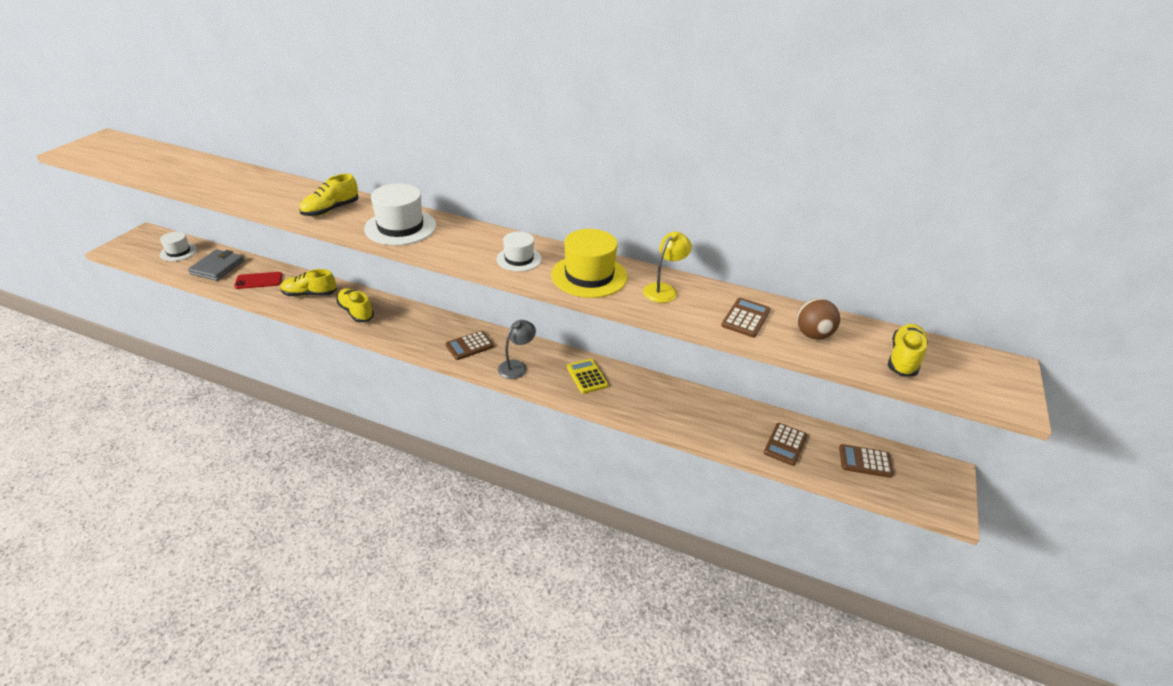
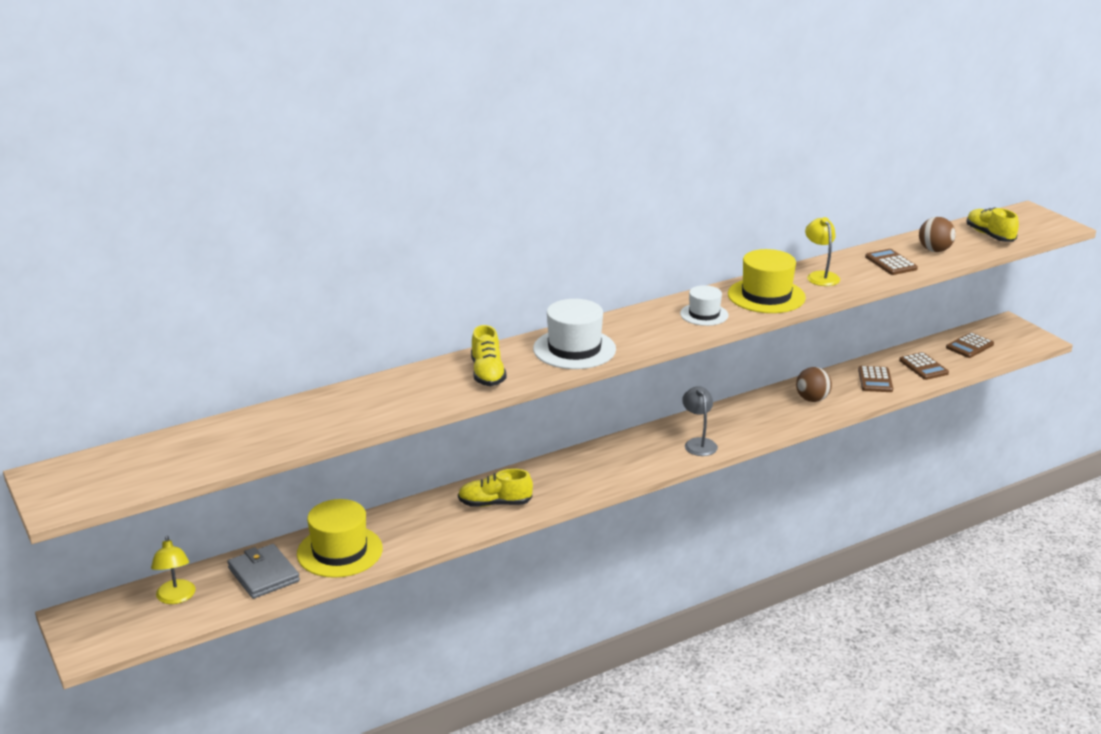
camera: 50 degrees left, 10 degrees down
(178, 252) = (176, 598): white hat -> yellow lamp
(259, 281) = (339, 551): red phone -> yellow hat
(309, 294) = (418, 524): yellow shoe -> none
(469, 346) = (637, 457): brown calculator -> brown calculator (875, 380)
(587, 376) = (752, 415): yellow calculator -> none
(647, 399) = (812, 399): none -> brown ball

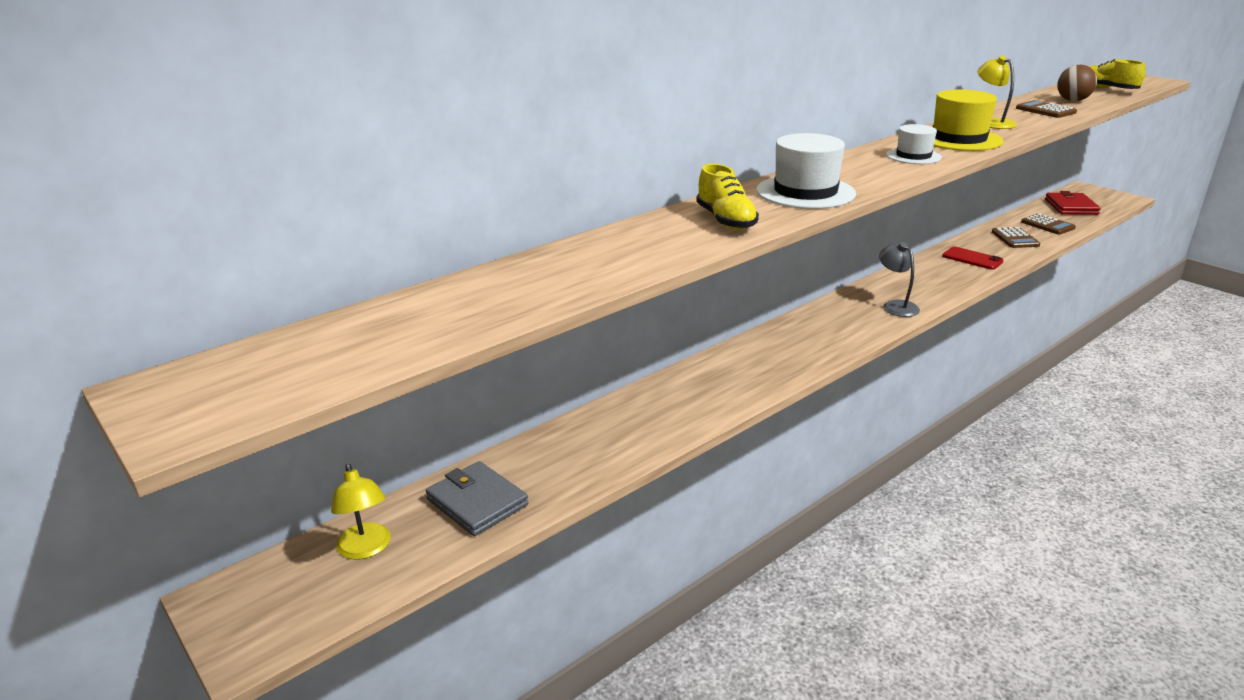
camera: 10 degrees left, 0 degrees up
(339, 551) = (564, 461): yellow hat -> none
(494, 503) = (721, 386): yellow shoe -> none
(812, 399) = (972, 259): brown ball -> red phone
(969, 346) = (1071, 207): brown calculator -> red wallet

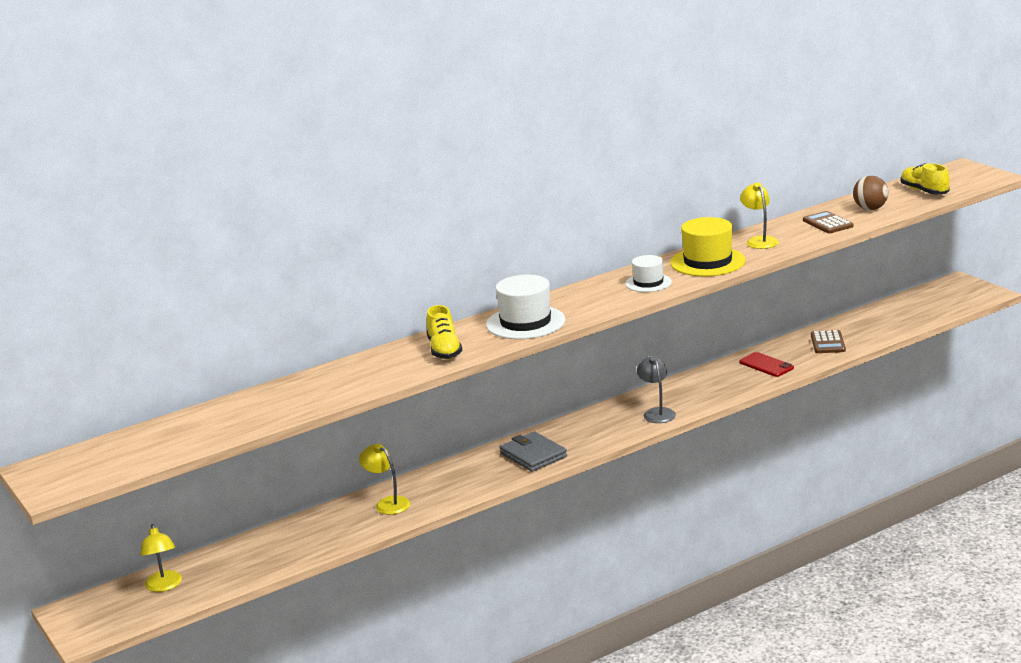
camera: 10 degrees right, 5 degrees down
(477, 502) = (246, 560): grey wallet -> grey wallet (533, 455)
(641, 416) = (387, 503): none -> yellow lamp
(1047, 225) = (875, 327): brown calculator -> none
(1071, 207) = (920, 305): red wallet -> none

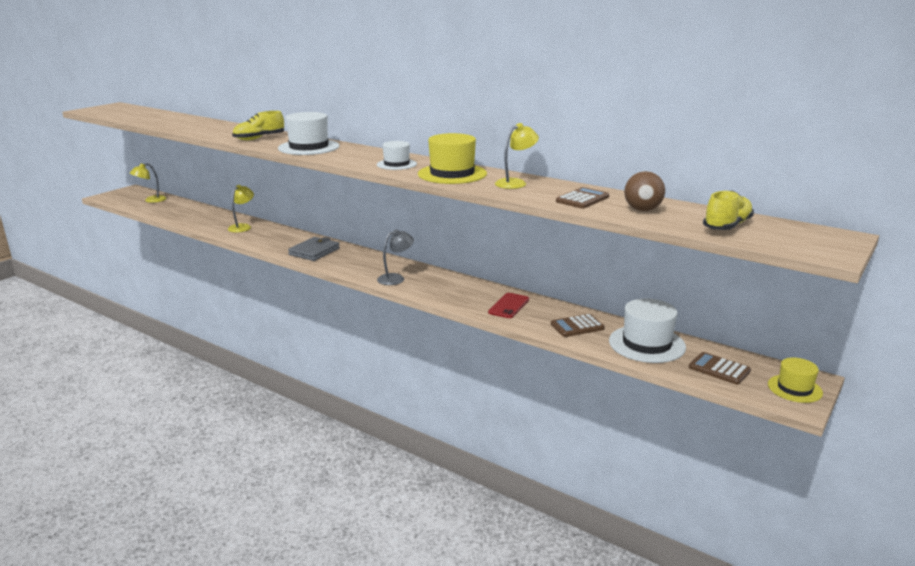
camera: 65 degrees right, 0 degrees up
(875, 322) = (646, 344): none -> white hat
(930, 306) = (719, 369): none -> brown calculator
(969, 289) = (794, 388): none -> yellow hat

